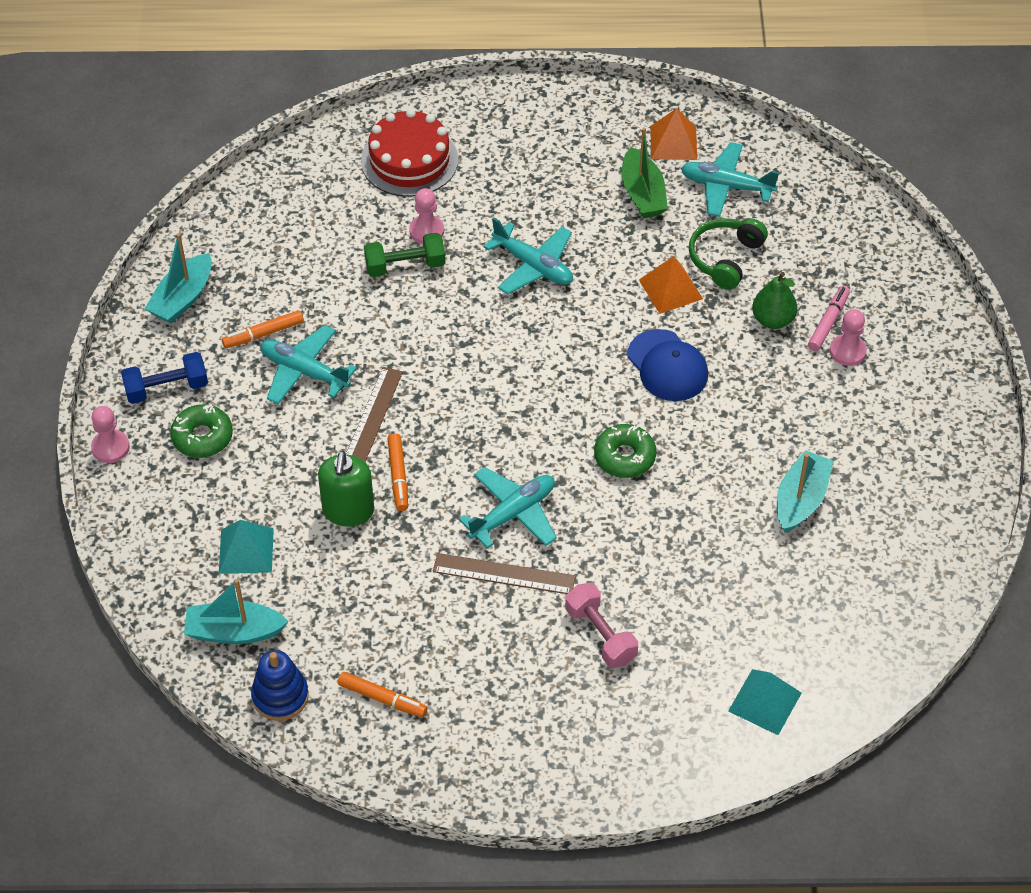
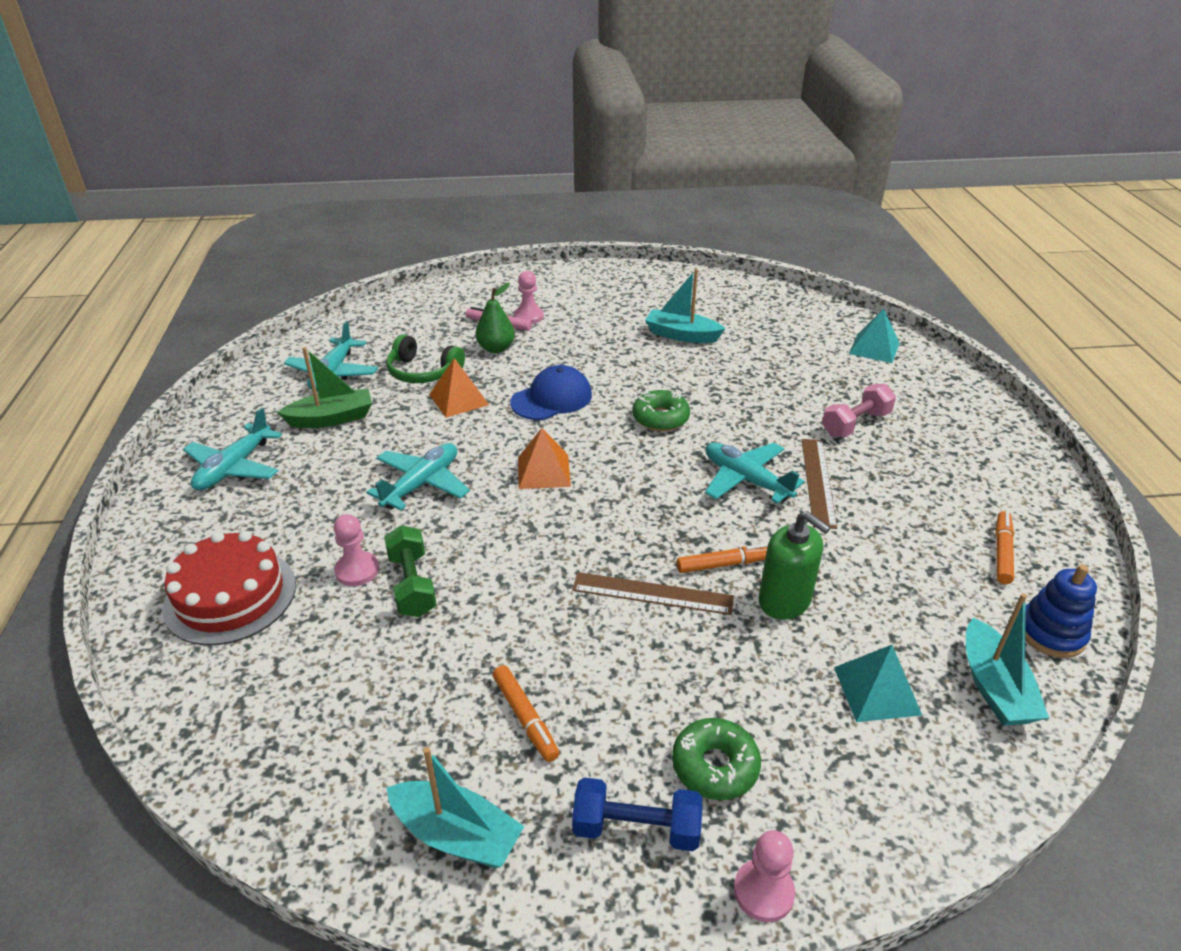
camera: 95 degrees left, 15 degrees down
(167, 388) = (636, 828): blue dumbbell -> blue dumbbell turned 60 degrees counterclockwise
(304, 371) = (586, 665): turquoise plane -> turquoise plane (234, 467)
(348, 511) = (784, 601): green soap dispenser -> green soap dispenser turned 45 degrees clockwise
(673, 142) = (265, 403): orange pyramid -> orange pyramid (544, 471)

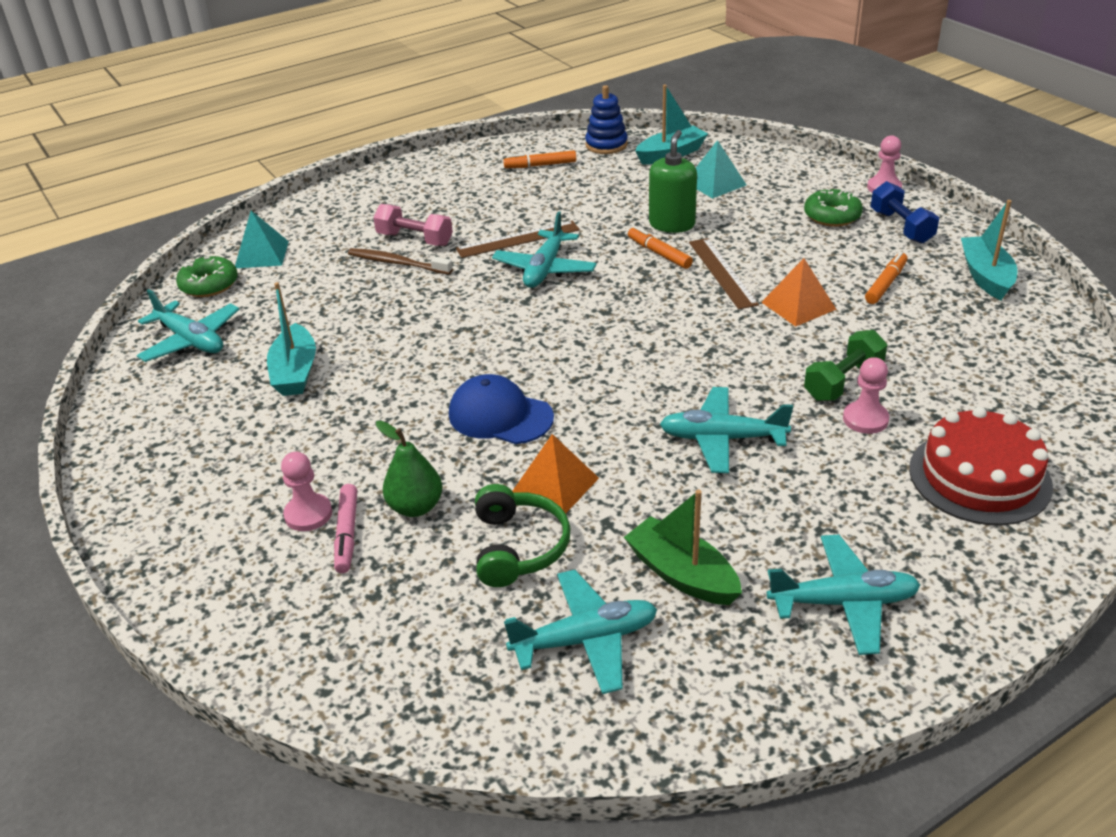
camera: 115 degrees left, 0 degrees up
(544, 471) = (630, 373): orange pyramid -> orange pyramid (798, 305)
(660, 418) = (483, 336): green donut -> green donut (209, 285)
(757, 306) = (191, 341): none -> turquoise plane
(814, 405) = (398, 263): none -> brown toothbrush

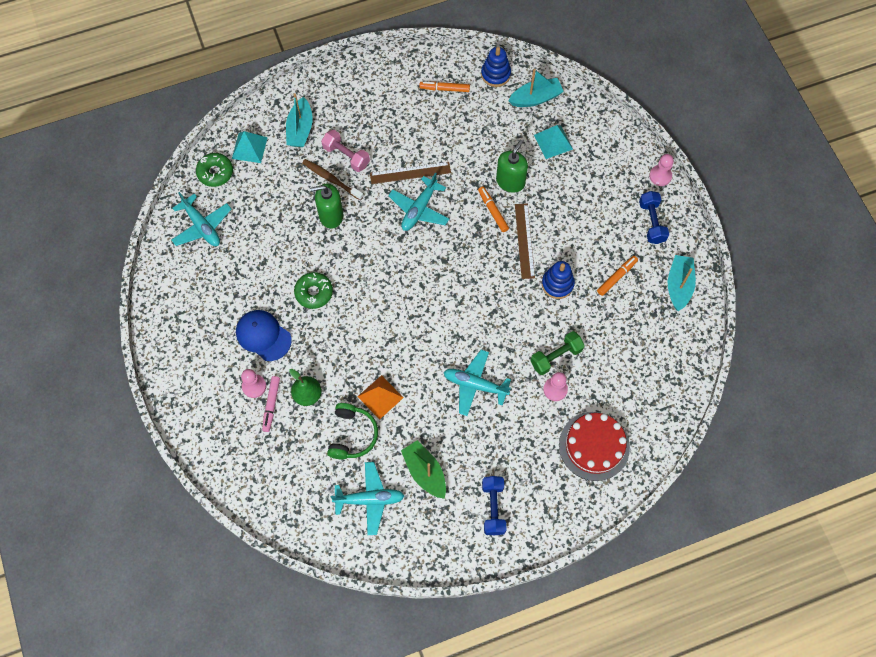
camera: 10 degrees right, 30 degrees up
(295, 372) = (258, 271): turquoise boat -> turquoise boat (300, 129)
(405, 297) = (331, 215): none -> green soap dispenser
(500, 416) = (364, 337): blue cap -> blue cap (263, 336)
(798, 305) = (557, 284): orange pyramid -> blue stacking toy
(832, 216) = (614, 199): green donut -> green donut (314, 292)
(843, 602) = (493, 508): turquoise plane -> blue dumbbell

